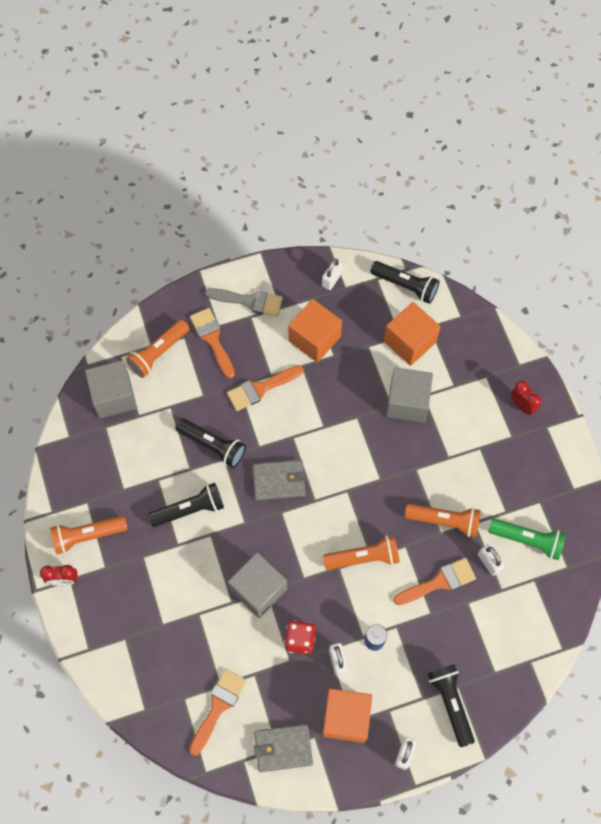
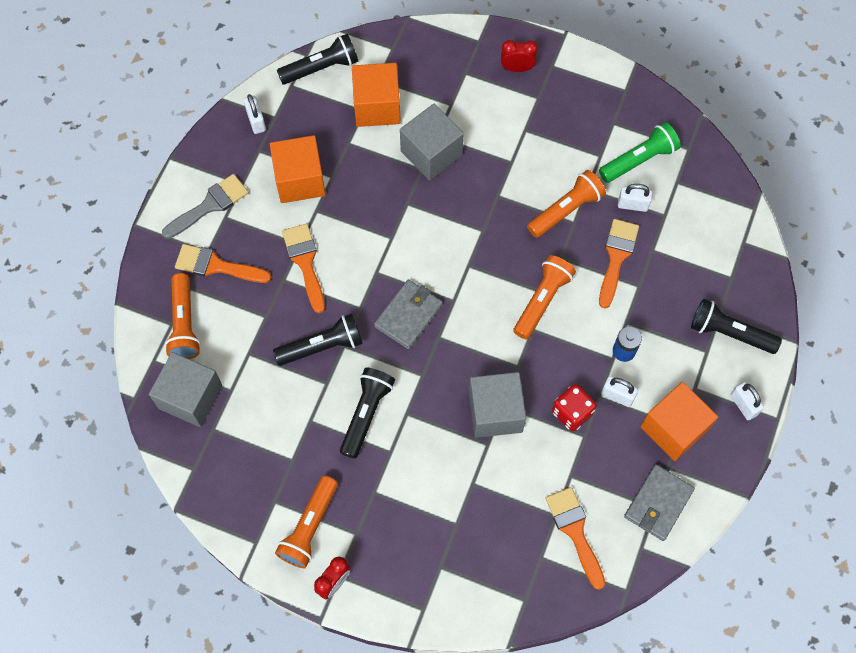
camera: 50 degrees left, 0 degrees up
(260, 388) = (305, 262): orange brush -> orange brush turned 150 degrees clockwise

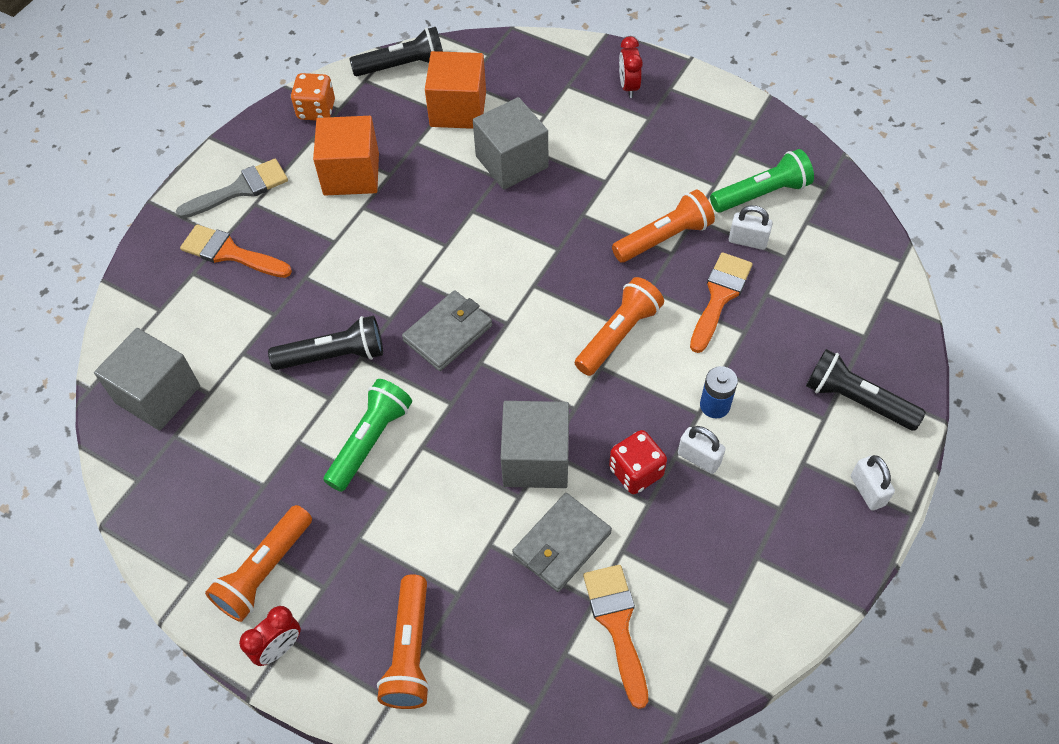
camera: 10 degrees right, 10 degrees down
(184, 323) = (174, 311): orange flashlight -> orange flashlight (410, 651)
(256, 121) = (316, 110): white padlock -> orange dice
(305, 262) = (336, 260): orange brush -> none
(366, 414) = (370, 441): black flashlight -> green flashlight
(517, 68) = (628, 87): red clock -> red clock turned 105 degrees counterclockwise
(658, 503) = (736, 603): grey wallet -> grey wallet (561, 544)
(674, 428) = (769, 508): orange cube -> none

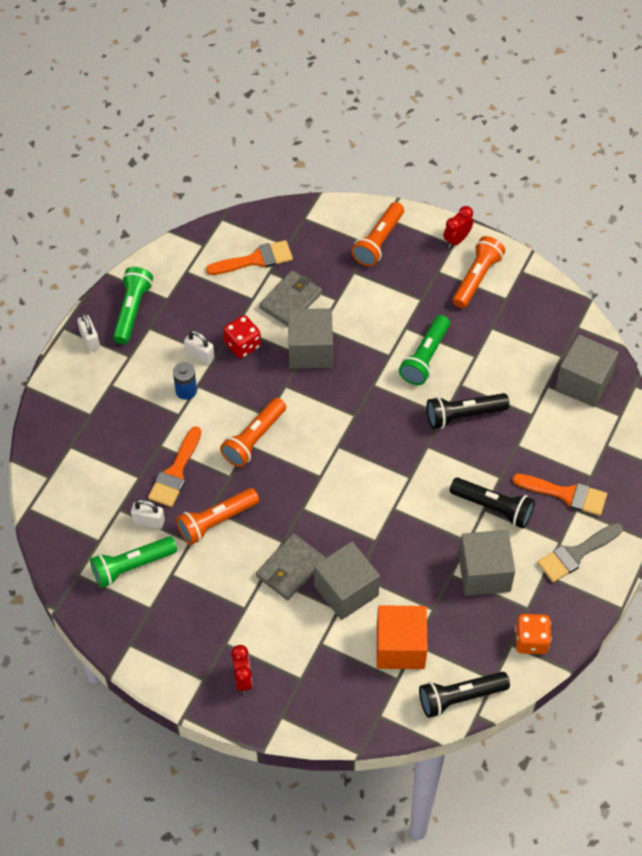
camera: 175 degrees right, 0 degrees up
(351, 174) = (484, 573): orange cube -> grey cube
(410, 651) = (378, 241): orange flashlight -> orange flashlight turned 150 degrees counterclockwise
(448, 333) = (381, 435): grey wallet -> grey wallet (290, 568)
(617, 625) = (255, 260): orange brush -> orange brush turned 90 degrees counterclockwise
(810, 538) = (132, 311): none -> green flashlight
(856, 400) = (85, 398): black flashlight -> black flashlight (493, 507)

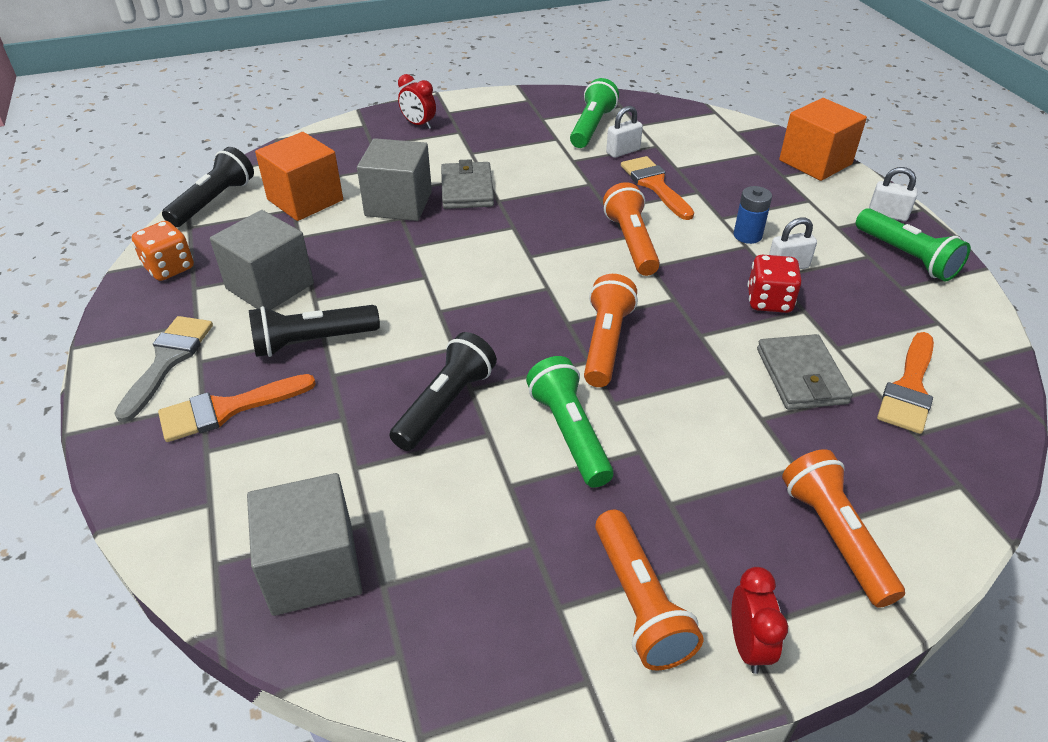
camera: 135 degrees right, 15 degrees down
(53, 408) = (815, 162): none -> orange cube
(216, 521) = (572, 179): orange flashlight -> orange flashlight (606, 343)
(310, 350) = (701, 344): grey cube -> none

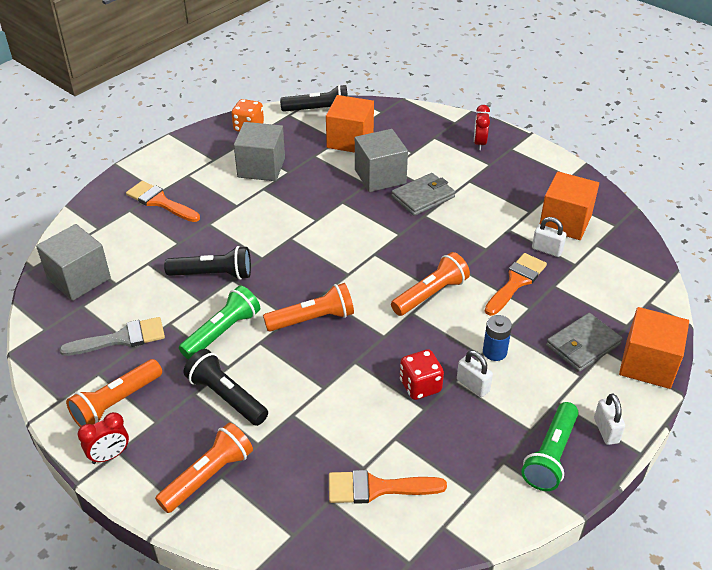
camera: 60 degrees right, 0 degrees up
(168, 361) = (180, 165): grey brush -> grey brush (121, 338)
(312, 341) = (228, 204): black flashlight -> black flashlight (226, 397)
(591, 127) = (565, 222): green flashlight -> orange cube
(801, 376) = (348, 424): grey wallet -> grey wallet (582, 345)

